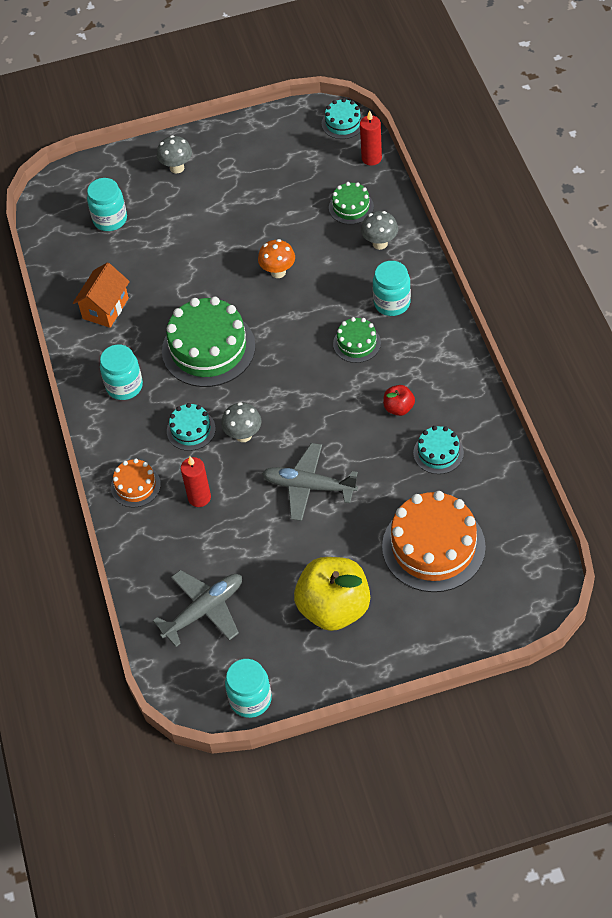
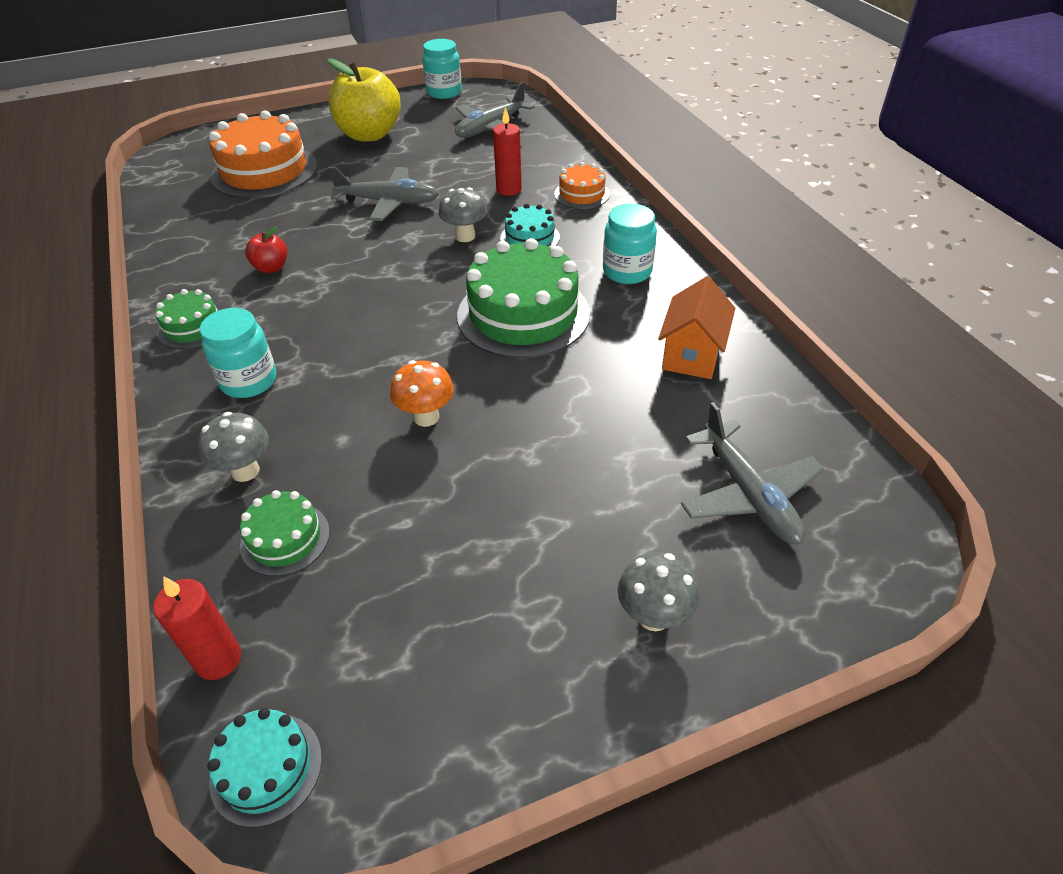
camera: 170 degrees right, 10 degrees down
(110, 219) = (748, 494): turquoise jar -> grey plane
(357, 343) = (312, 329): green cake -> green cake (192, 327)
(438, 453) = (235, 233): turquoise cake -> none

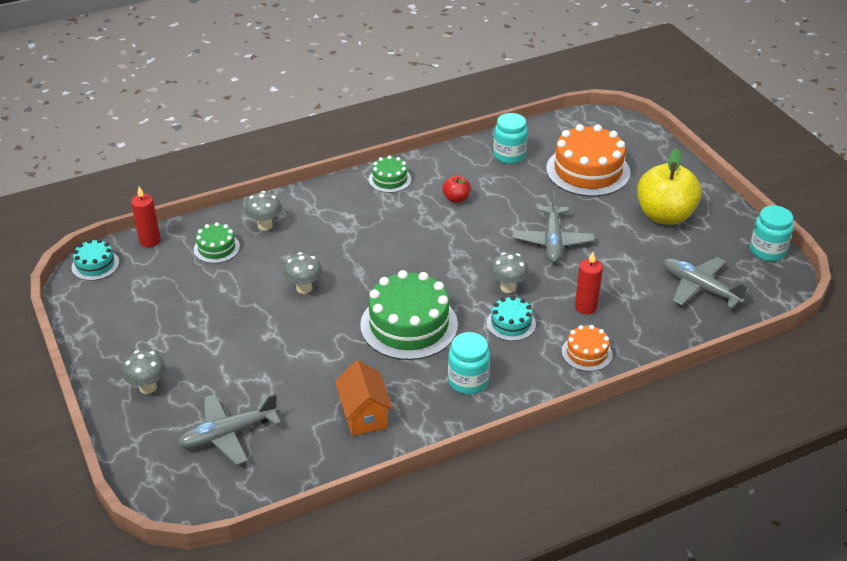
camera: 85 degrees right, 5 degrees down
(249, 381) = (338, 212): turquoise jar -> turquoise jar (509, 155)
(426, 417) = (304, 288): orange mushroom -> grey mushroom
(692, 355) = (364, 415): orange house -> orange house turned 60 degrees clockwise

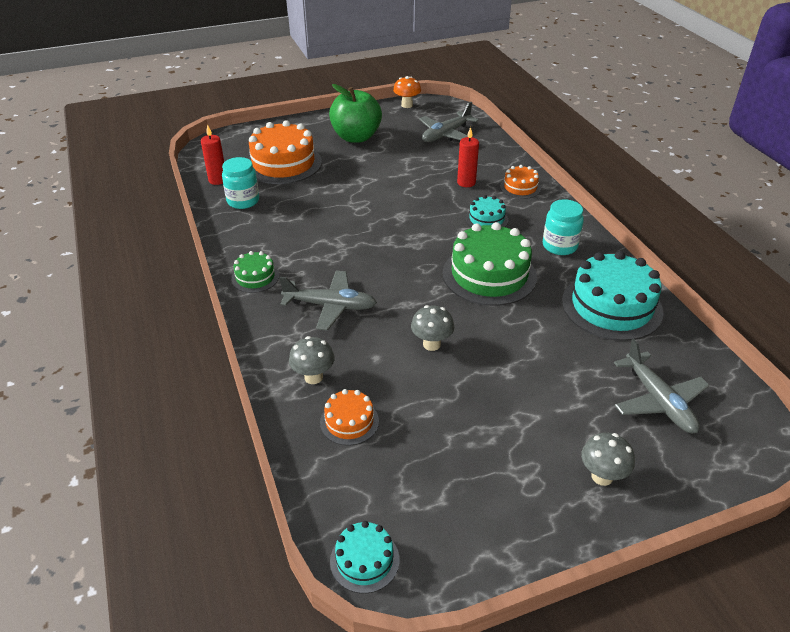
camera: 85 degrees left, 0 degrees up
(150, 240) = (320, 495): red candle -> red candle (218, 180)
(216, 248) = (349, 422): green cake -> orange cake
(364, 415) = (611, 306): orange house -> turquoise cake
(456, 199) = (303, 236): red apple -> none
(508, 287) = (439, 217): grey mushroom -> none
(552, 241) = (379, 190): grey plane -> grey plane (330, 306)
(664, 215) = (356, 137): yellow apple -> green apple
(767, 251) = (407, 105): turquoise jar -> orange mushroom

